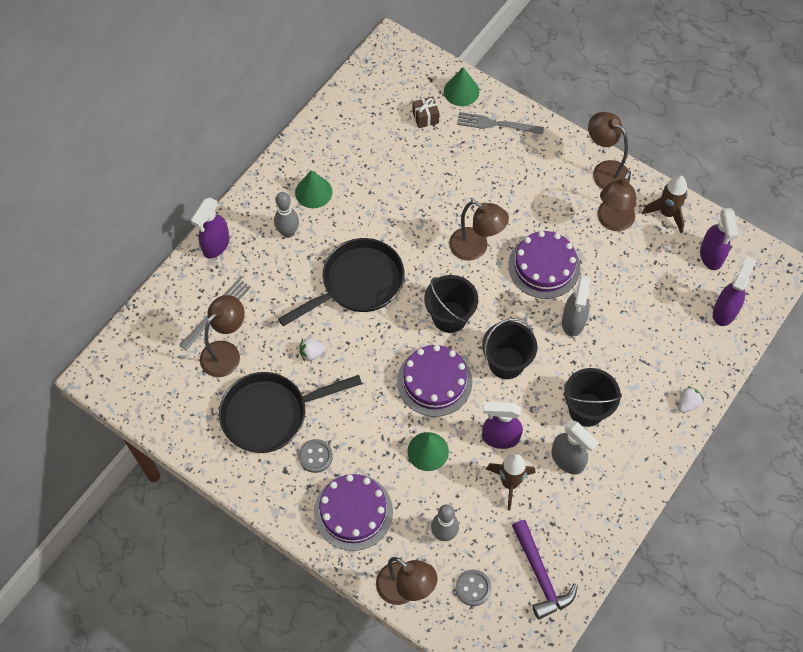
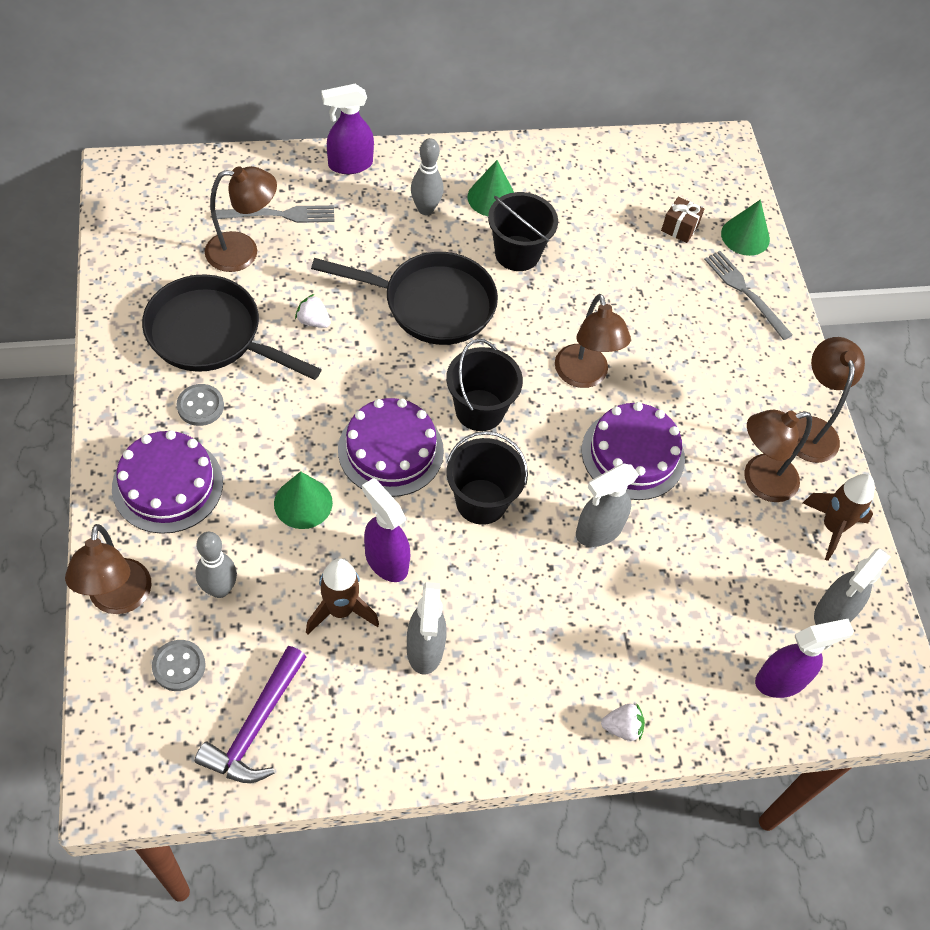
camera: 40 degrees right, 5 degrees down
(586, 409) = (506, 623): black bucket -> black bucket (517, 253)
(711, 256) = (833, 613): purple spray bottle -> grey spray bottle

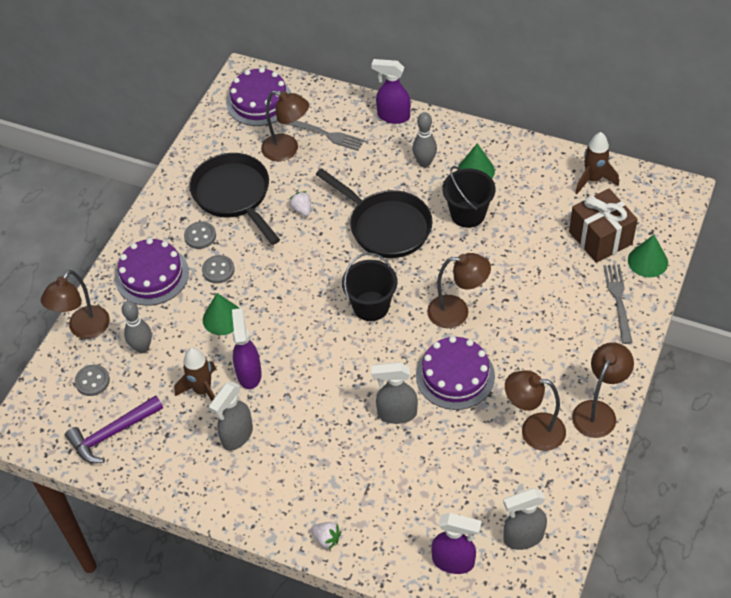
camera: 40 degrees right, 5 degrees down
(255, 442) = (218, 270): none -> grey button
(390, 450) = (297, 308): purple cake -> purple cake (259, 101)
(481, 501) = (332, 363): black bucket -> none
(584, 376) = (457, 312): brown lamp -> brown lamp turned 105 degrees counterclockwise
(679, 228) = (600, 238): brown gift -> brown gift, size x2.00
(832, 527) = (564, 483): brown rocket -> brown rocket (593, 180)

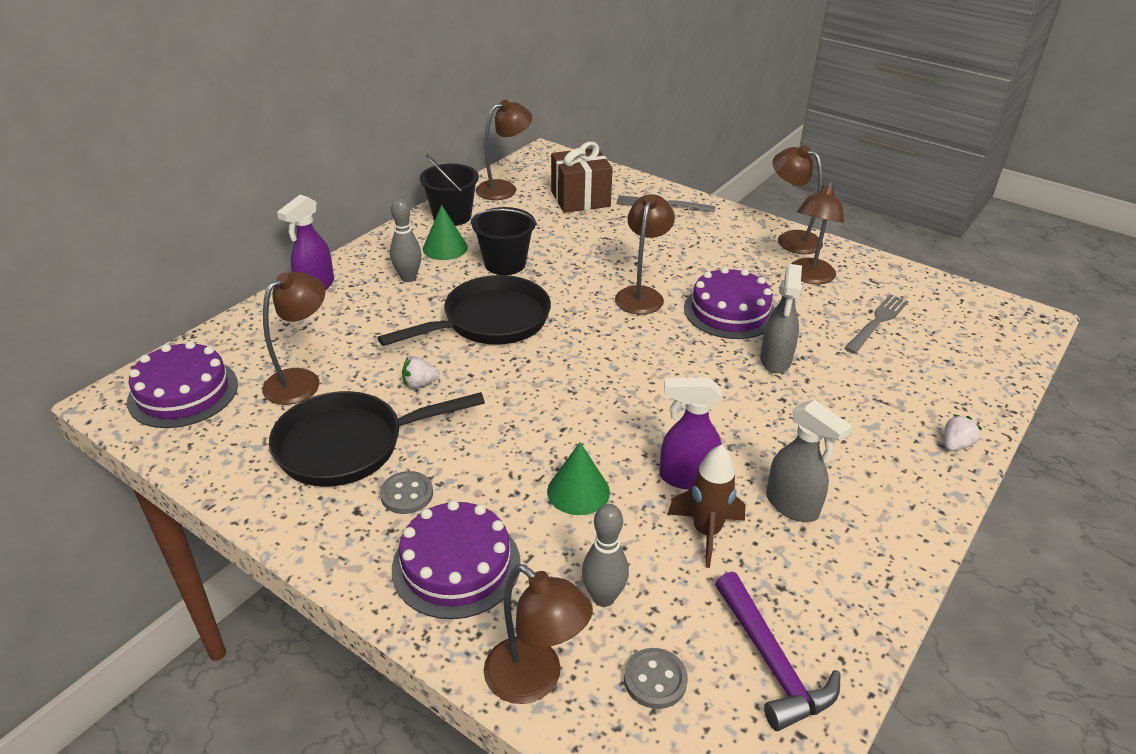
camera: 80 degrees left, 15 degrees down
(218, 270) = (485, 483): grey button -> none
(325, 134) = (300, 343): grey fork -> grey fork (877, 322)
(371, 306) = (609, 353): black bucket -> black bucket (452, 216)
(454, 561) = (975, 354): purple spray bottle -> none
(523, 537) = (940, 307): grey spray bottle -> none
(593, 180) = (504, 188): brown rocket -> brown lamp
(647, 261) = (620, 182): green cone -> none

